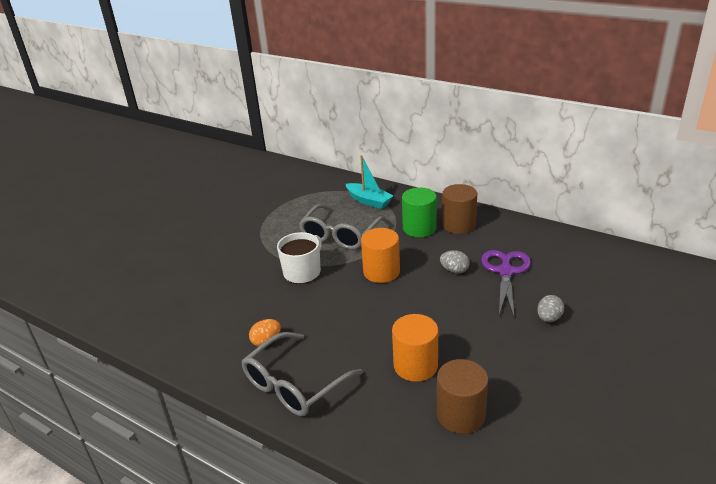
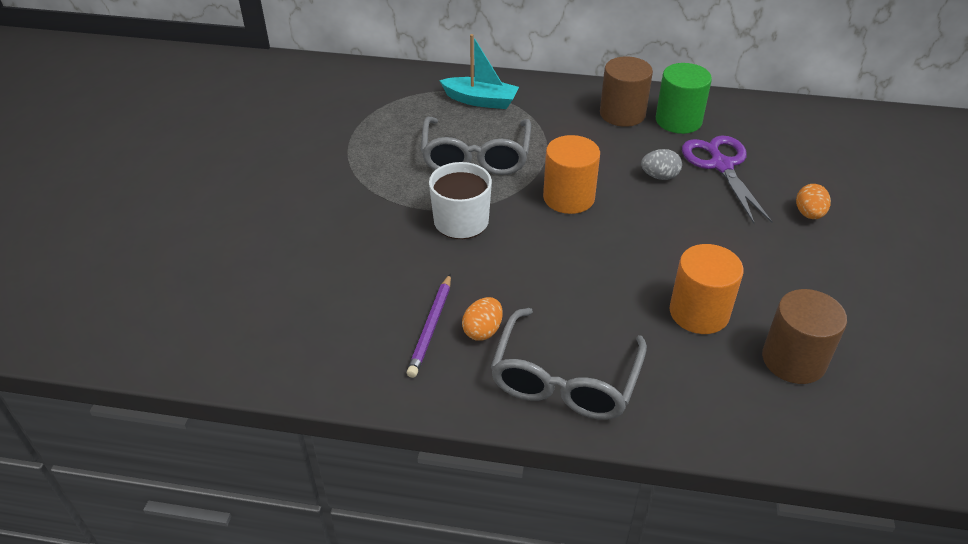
camera: 25 degrees left, 10 degrees up
(237, 332) = (431, 327): none -> purple pencil
(419, 228) = (575, 127): green cylinder -> green cylinder (678, 120)
(549, 318) = (809, 214): grey egg -> orange egg

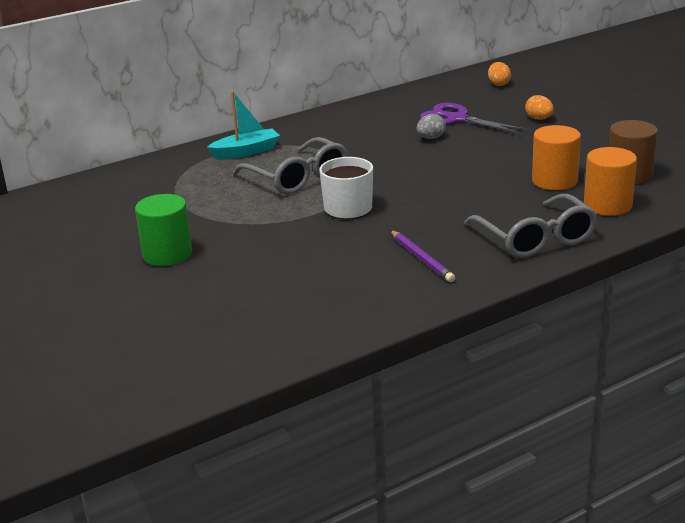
camera: 40 degrees left, 15 degrees down
(483, 331) = (454, 244): orange egg -> orange egg (498, 84)
(568, 197) = (394, 169): orange cylinder -> orange cylinder (607, 205)
(622, 114) = (355, 121): brown cylinder -> none
(678, 120) = (396, 110): green cylinder -> green cylinder (167, 254)

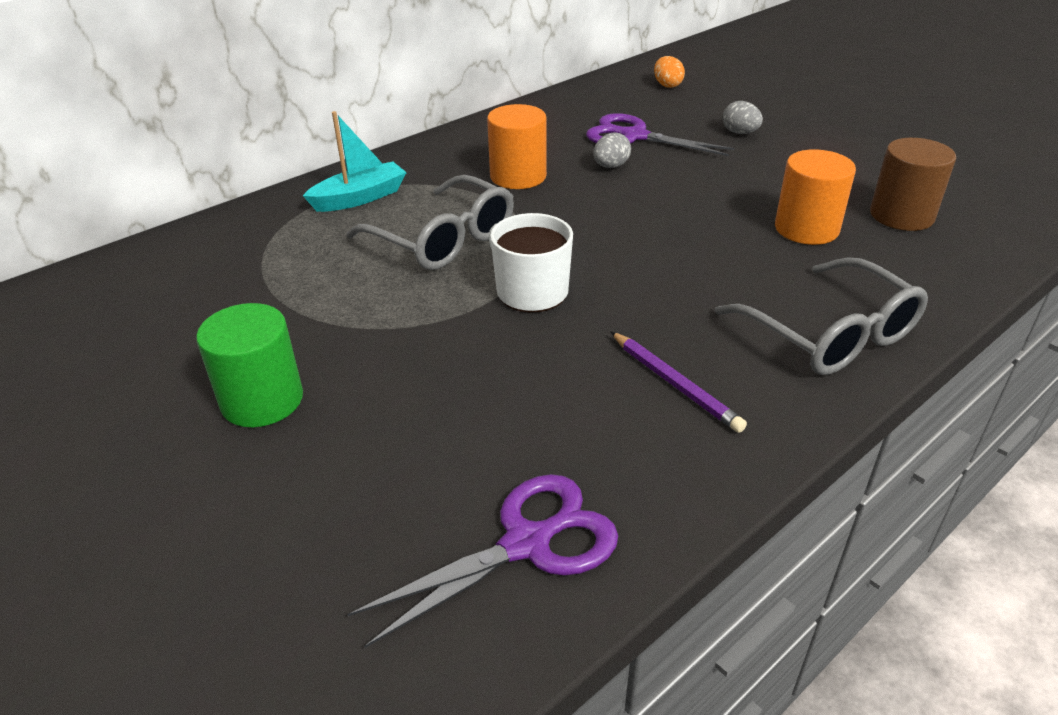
camera: 10 degrees left, 10 degrees up
(305, 321) = (526, 544): none -> purple scissors
(539, 119) = (740, 133): orange egg -> grey egg
(607, 205) = (900, 267): orange cylinder -> orange cylinder (518, 176)

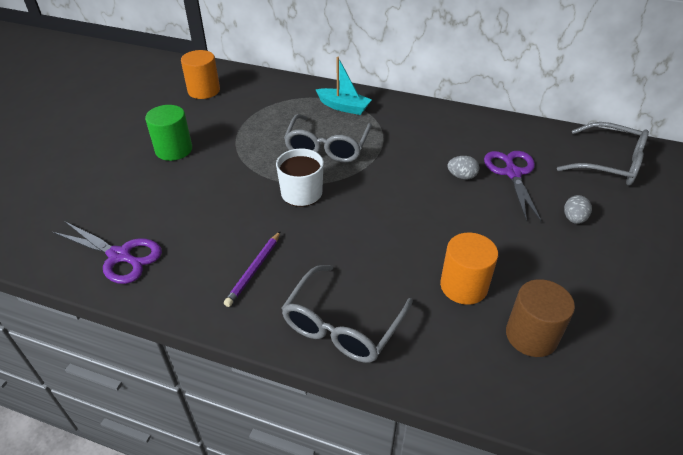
camera: 60 degrees right, 5 degrees up
(518, 176) = (414, 147): orange cylinder -> orange cylinder (204, 91)
(667, 85) = (609, 164): orange egg -> grey glasses

